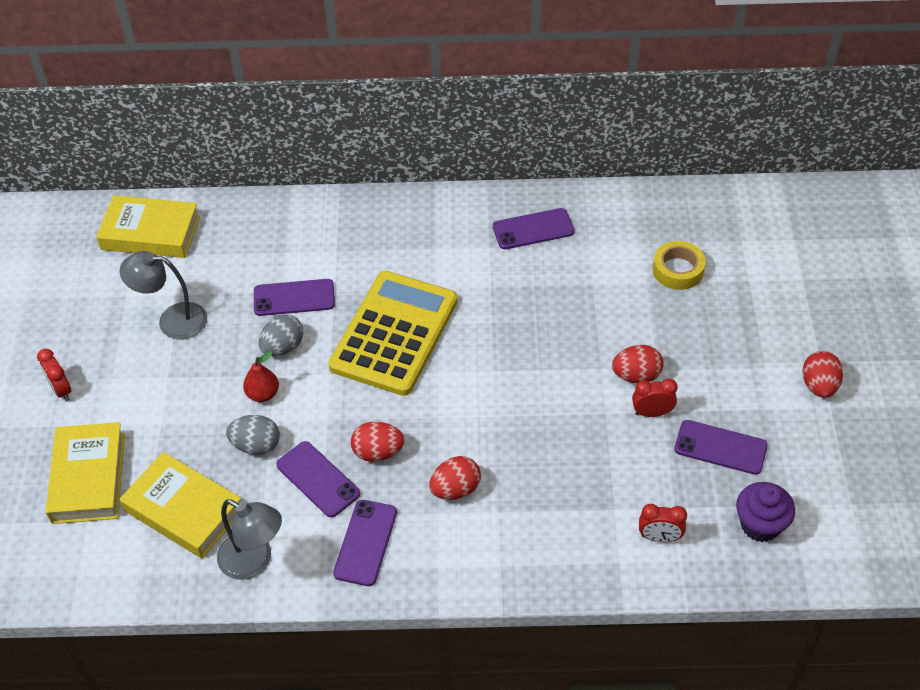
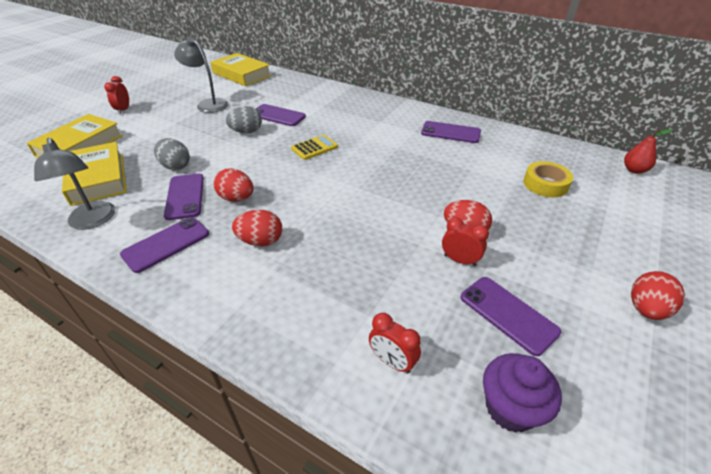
camera: 30 degrees right, 10 degrees down
(263, 394) = (210, 146): red pear -> red pear (634, 170)
(394, 333) = (314, 148): yellow calculator -> yellow calculator, size x0.42

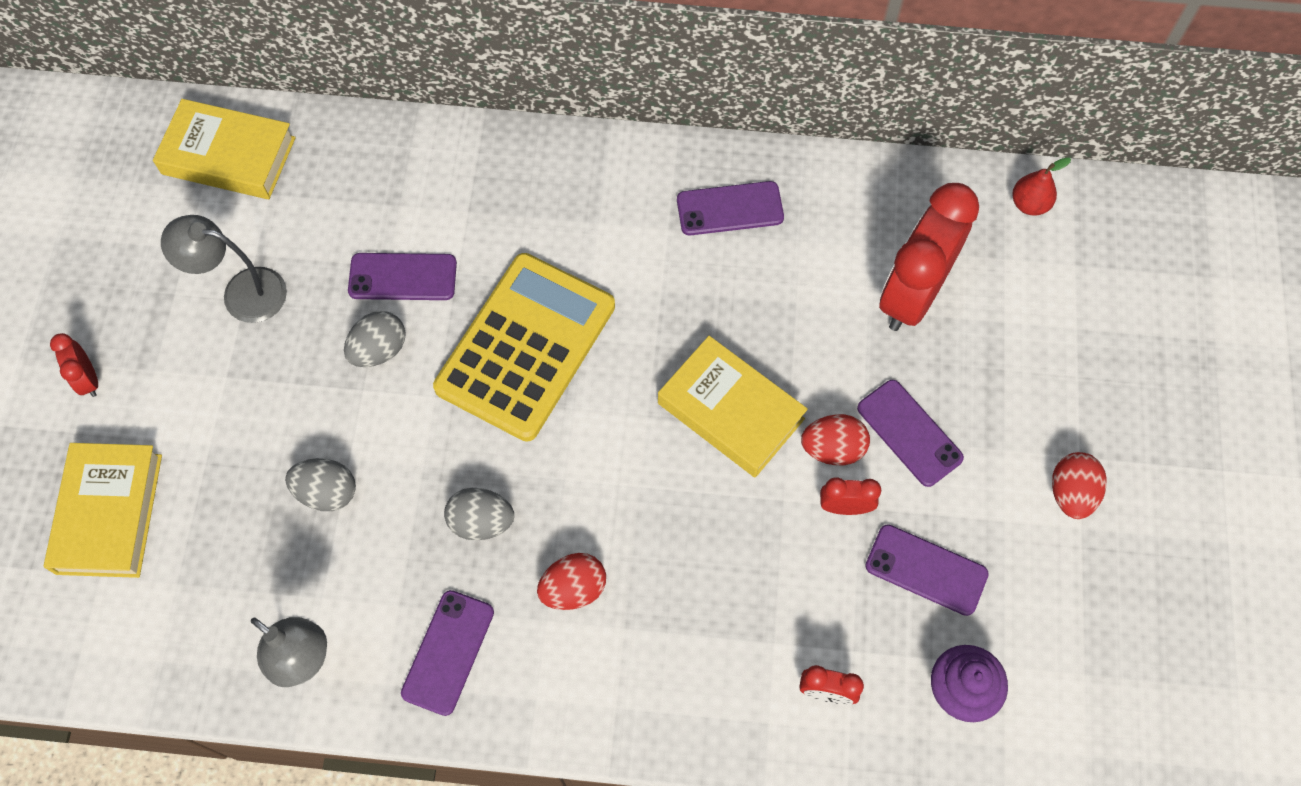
camera: 25 degrees left, 25 degrees up
(98, 179) = (224, 576): yellow book -> yellow book (730, 411)
(185, 196) = (399, 552): purple phone -> purple phone (909, 433)
(236, 198) = (481, 522): red egg -> grey egg
(314, 148) = (525, 347): yellow calculator -> yellow calculator, size x2.39
(545, 184) = (912, 294): yellow tape -> red clock

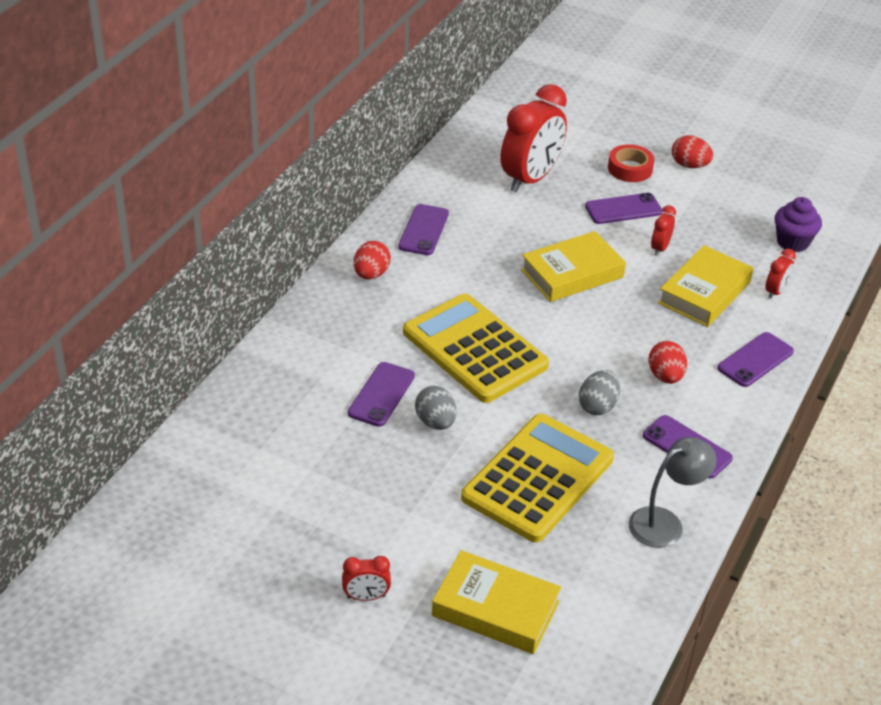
camera: 70 degrees left, 25 degrees down
(228, 156) = (207, 464): yellow book -> yellow book (704, 293)
(242, 292) = (340, 485): grey lamp -> none
(327, 492) = (537, 478): grey egg -> yellow calculator
(833, 448) = (619, 241): red egg -> red egg (371, 274)
(912, 294) = (530, 179): red clock -> red clock turned 105 degrees counterclockwise
(926, 570) = (714, 231): purple phone -> purple phone (755, 360)
(1013, 414) = (630, 168): none -> red tape
(1029, 204) = (495, 118): red pear -> none

